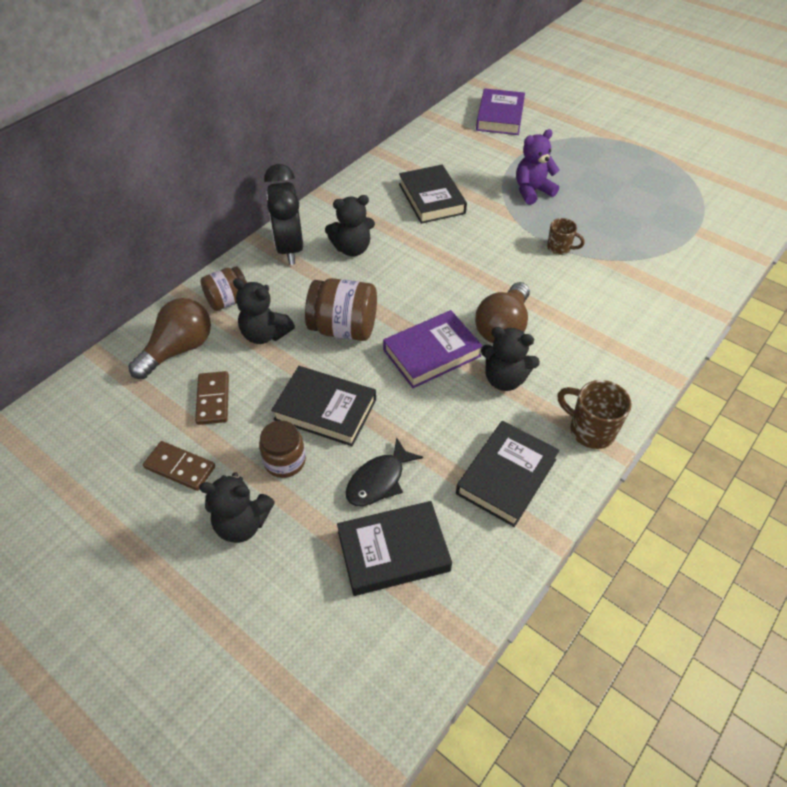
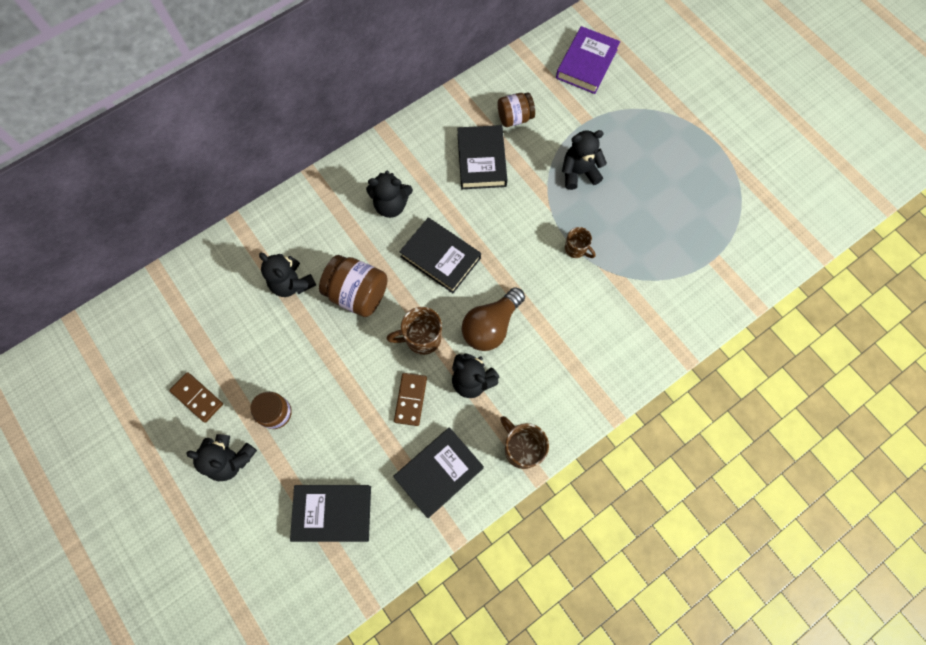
camera: 15 degrees right, 20 degrees up
(179, 350) = (220, 282): brown light bulb -> none
(213, 399) = (235, 340): brown domino -> brown domino (410, 399)
(228, 301) = (271, 239): brown jar -> brown jar (514, 118)
(289, 248) = (337, 192): black clock -> none
(325, 409) = (319, 373): black book -> black book (440, 257)
(379, 480) = (341, 449): black fish -> none
(431, 353) = (422, 338): purple book -> brown mug
(532, 191) = (579, 173): purple teddy bear -> black teddy bear

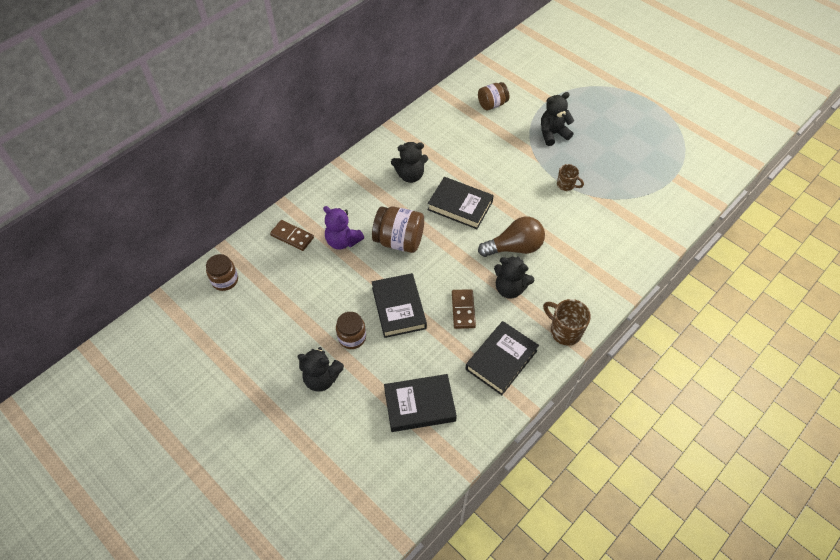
camera: 10 degrees left, 15 degrees down
(148, 313) = (225, 280): none -> brown jar
(197, 397) = (281, 336): brown domino -> brown domino (292, 236)
(292, 283) = (342, 241): black teddy bear -> purple teddy bear
(422, 338) = (460, 264): brown mug -> none
(481, 160) = (474, 135): black book -> black book (399, 308)
(491, 326) = (514, 247): brown light bulb -> brown light bulb turned 135 degrees counterclockwise
(586, 63) = (537, 62): purple book -> none

